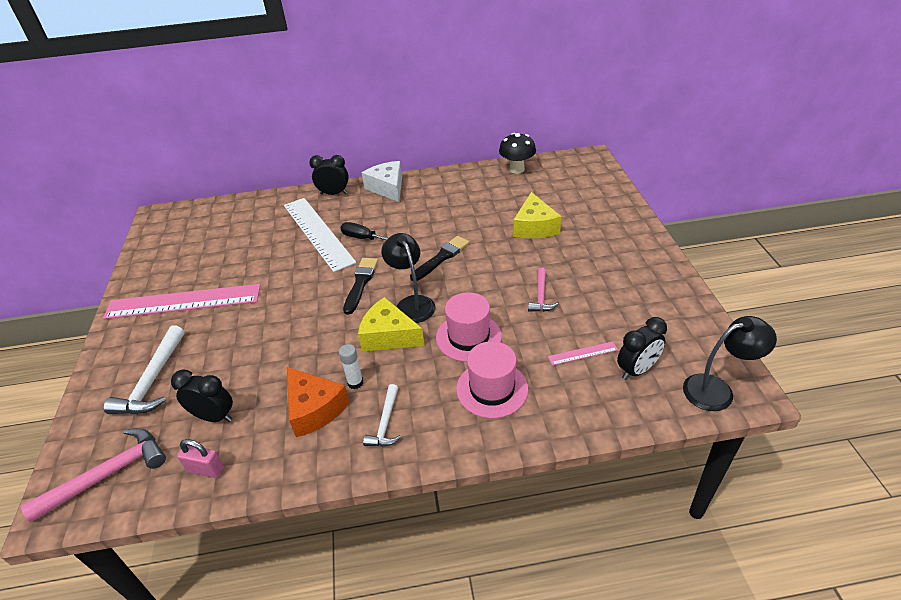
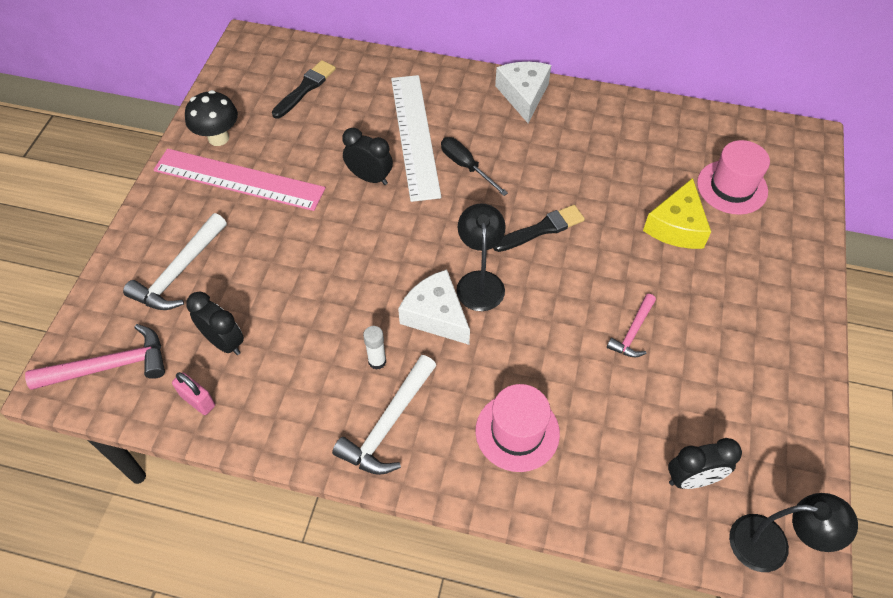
camera: 20 degrees right, 15 degrees up
(314, 409) = (324, 375): orange cheese -> none
(334, 194) = (456, 81): black clock -> black clock (370, 178)
(360, 283) = (434, 229): black brush -> black brush (305, 88)
(385, 423) = (388, 424): white hammer -> white hammer, size x1.65
(388, 336) = (436, 315): yellow cheese -> white cheese
(468, 337) = (523, 354): pink hat -> pink hat (732, 187)
(517, 169) = (700, 124): black mushroom -> black mushroom (218, 138)
(583, 353) = (641, 430): pink ruler -> none

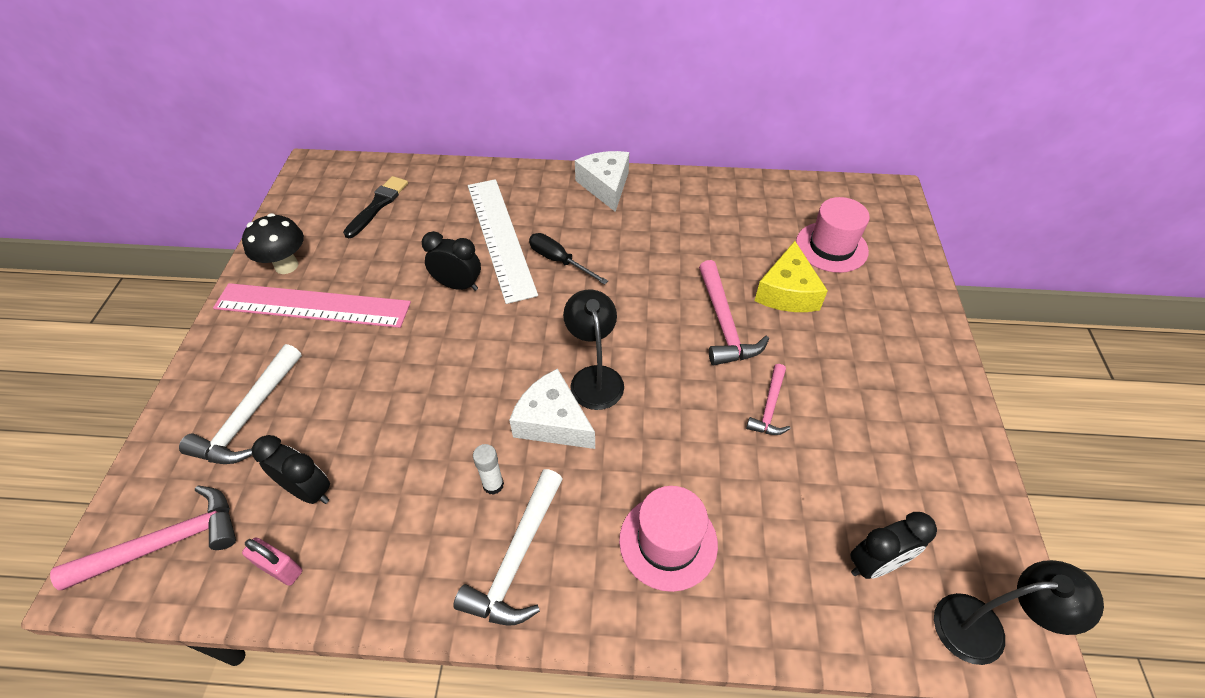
camera: 10 degrees left, 5 degrees down
(541, 229) = (650, 313): black brush -> none
(609, 248) = (724, 323): none -> pink hammer

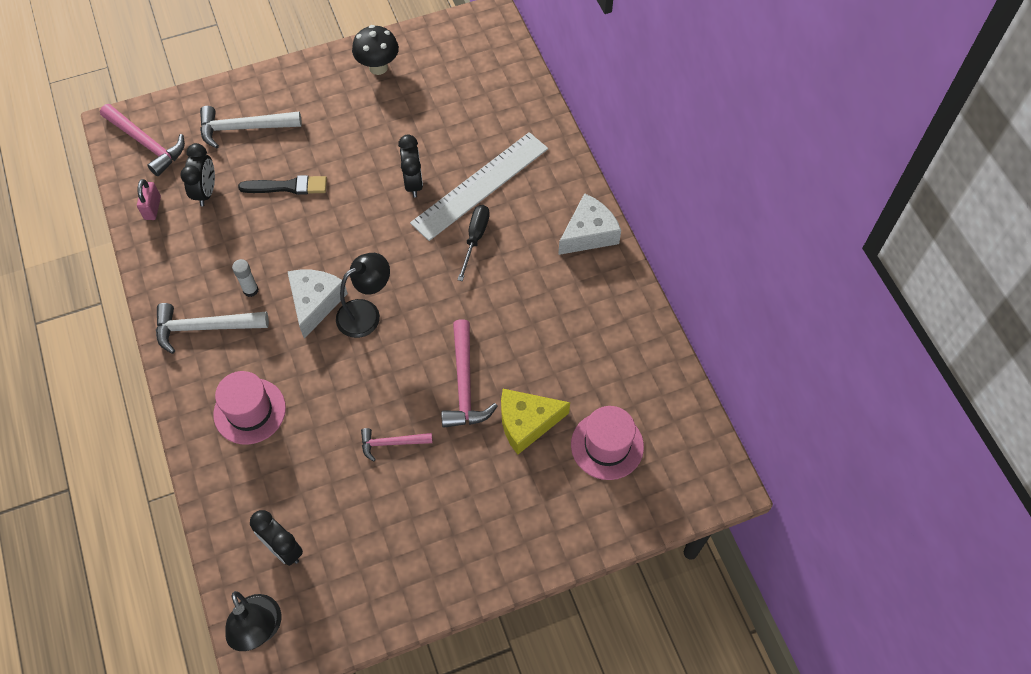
camera: 65 degrees right, 10 degrees up
(312, 306) = (349, 106): pink ruler -> none
(378, 205) = (471, 85): black brush -> black brush (287, 186)
(724, 323) = (464, 384): pink hammer -> pink hammer turned 60 degrees counterclockwise

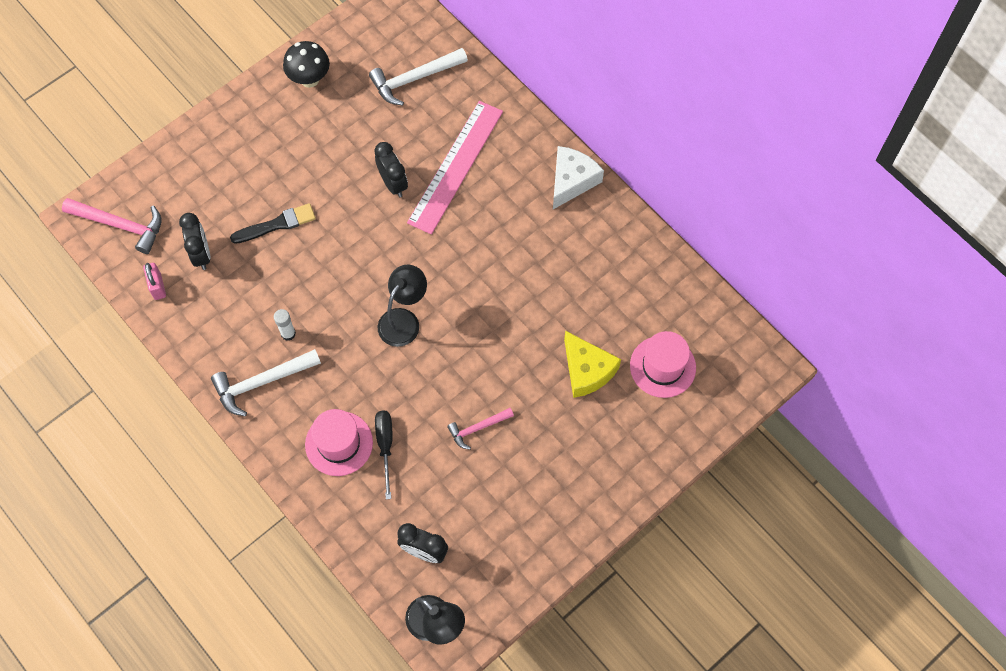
camera: 20 degrees left, 5 degrees up
(244, 128) = (208, 180): white hammer -> white hammer (414, 79)
(315, 303) = (353, 326): white cheese -> none
(464, 384) = (519, 355): pink hammer -> none
(475, 238) = (472, 218): black screwdriver -> black screwdriver (385, 446)
(480, 185) = (455, 166): white ruler -> pink ruler
(527, 423) = (587, 370): yellow cheese -> yellow cheese turned 90 degrees counterclockwise

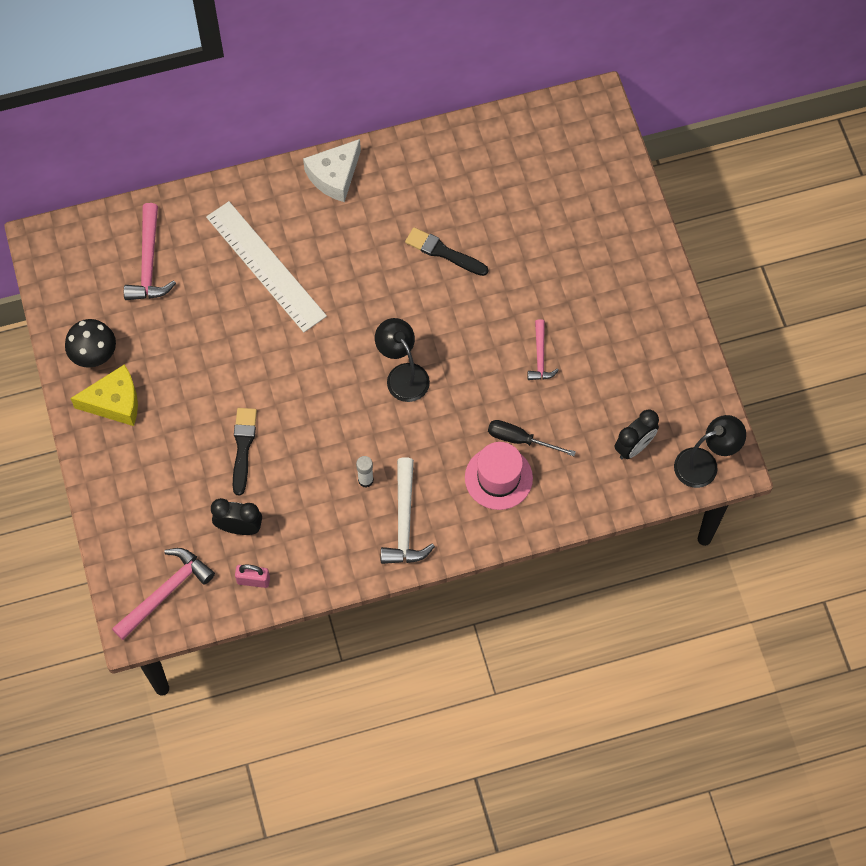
camera: 65 degrees left, 0 degrees up
(393, 183) = (254, 327): black clock -> none
(414, 79) = (149, 263): white hammer -> pink hammer
(455, 166) = (265, 266): pink ruler -> white ruler
(542, 301) = (443, 252): none -> black brush
(571, 181) = (334, 176): white cheese -> white cheese turned 105 degrees counterclockwise
(587, 370) = (529, 245): yellow cheese -> yellow cheese (114, 402)
(662, 366) = (555, 185): pink hat -> none

